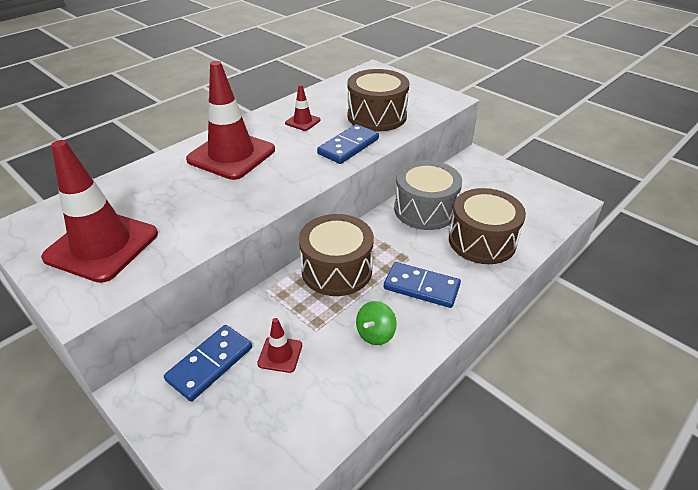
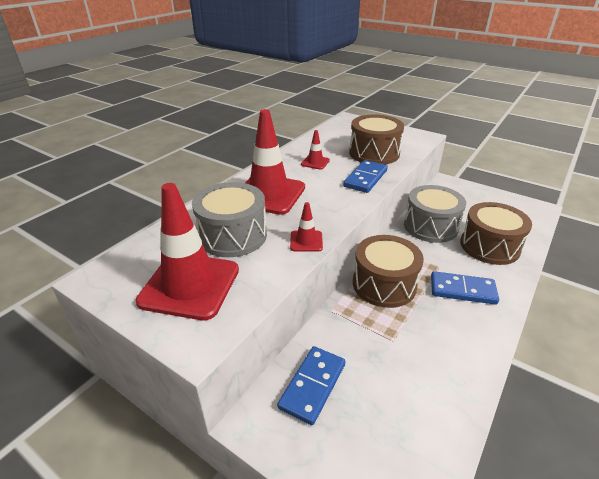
camera: 10 degrees left, 5 degrees down
(170, 198) = (232, 235): none -> grey drum
(280, 354) = (373, 367): red traffic cone -> red traffic cone (306, 241)
(375, 334) = (446, 335): green spinning top -> none

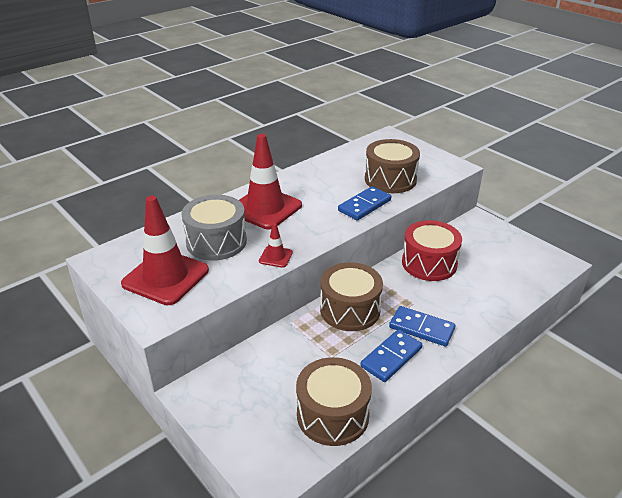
camera: 15 degrees right, 0 degrees up
(313, 386) = (246, 377): blue domino -> blue domino (391, 357)
(315, 162) = (325, 181): red traffic cone -> none
(430, 226) = (429, 263): grey drum -> red drum
(489, 246) = (477, 293): brown drum -> brown drum (332, 414)

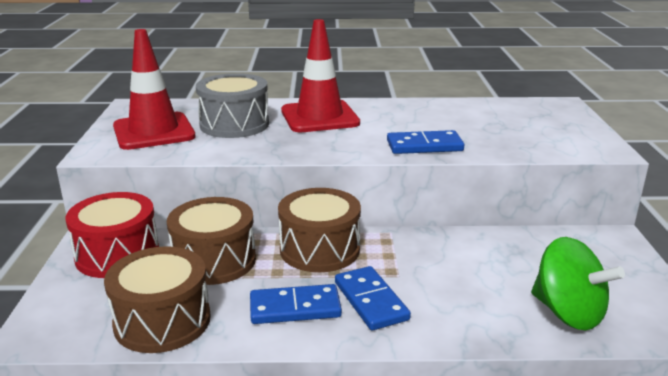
camera: 40 degrees right, 10 degrees down
(276, 257) = (263, 151): red traffic cone -> none
(390, 179) = (495, 136): brown drum -> brown drum (214, 260)
(429, 263) = (477, 250): red drum -> red drum (117, 254)
(511, 280) = (568, 313): none -> green spinning top

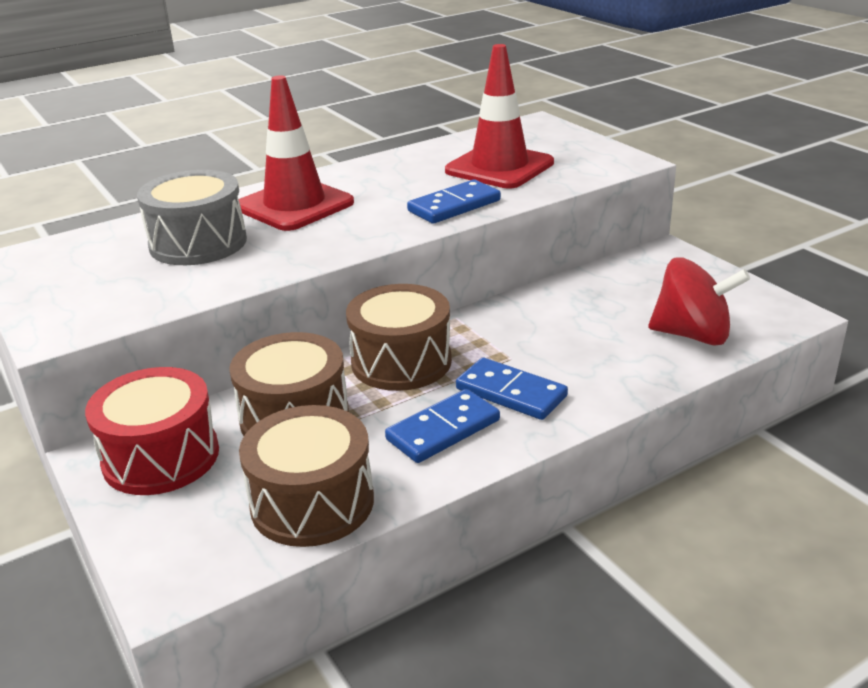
camera: 30 degrees left, 5 degrees up
(154, 131) = (98, 283): red traffic cone -> red traffic cone (499, 167)
(568, 313) = (692, 335): green spinning top -> red spinning top

